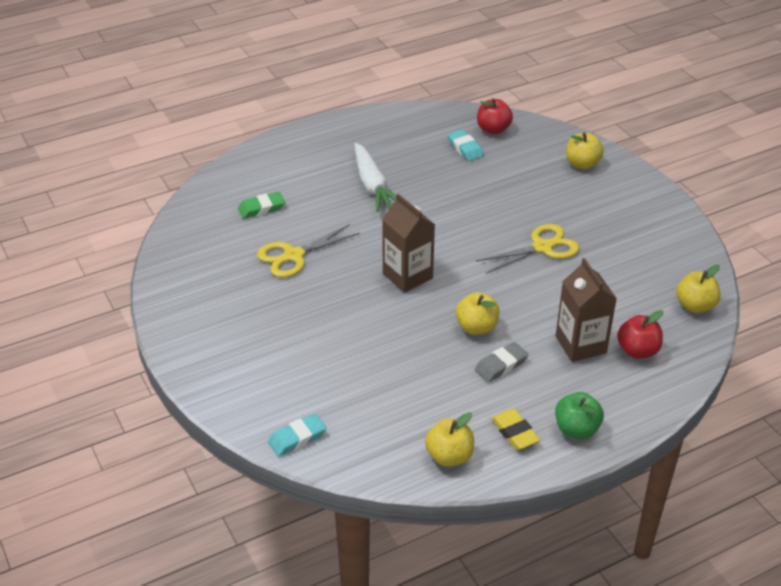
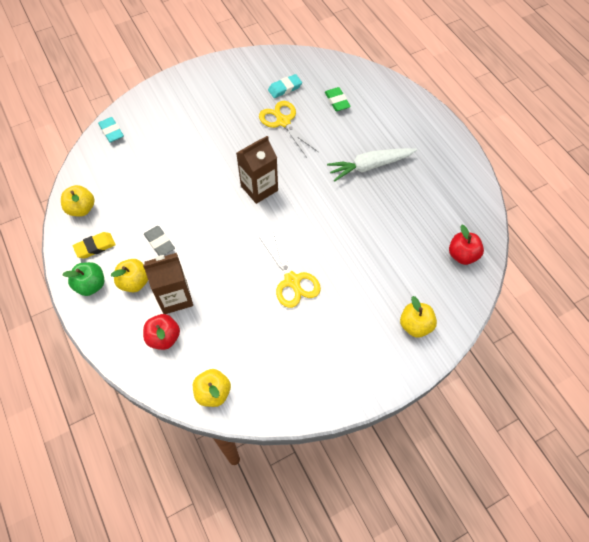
camera: 90 degrees right, 20 degrees up
(465, 148) = (429, 231): turquoise eraser -> turquoise eraser (285, 88)
(476, 327) = (200, 229): yellow apple -> yellow apple (134, 282)

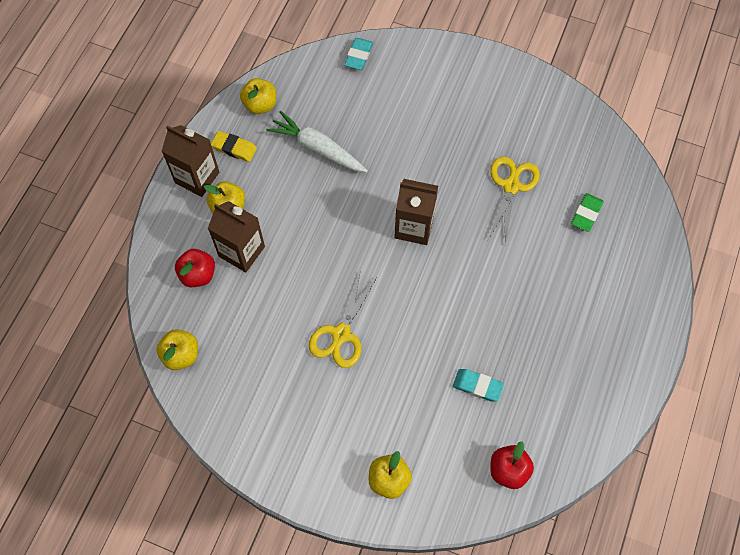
camera: 50 degrees right, 5 degrees up
(91, 285) = (197, 177): green apple -> brown carton
(159, 242) = (282, 194): grey eraser -> none
(285, 88) = (554, 154): turquoise eraser -> turquoise eraser (477, 386)
(370, 166) = (534, 306): white carrot -> white carrot (317, 148)

